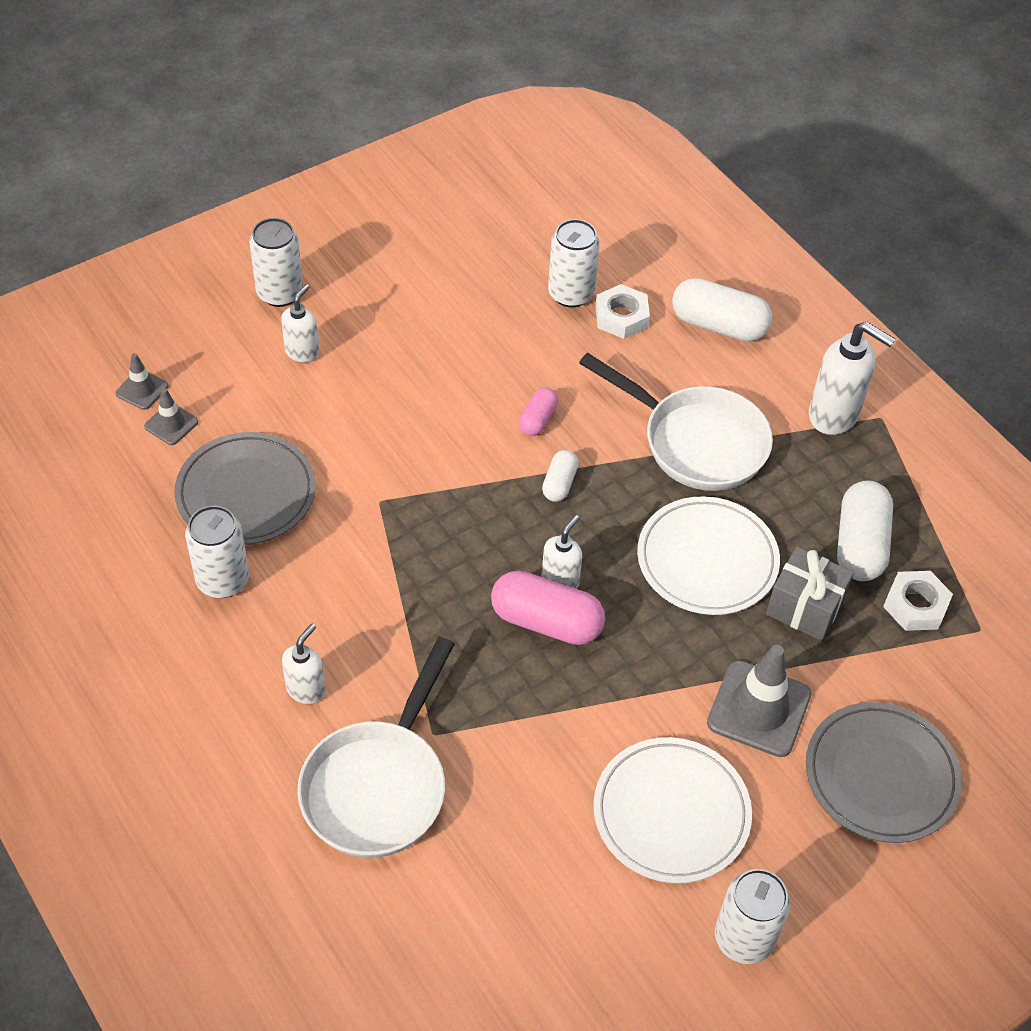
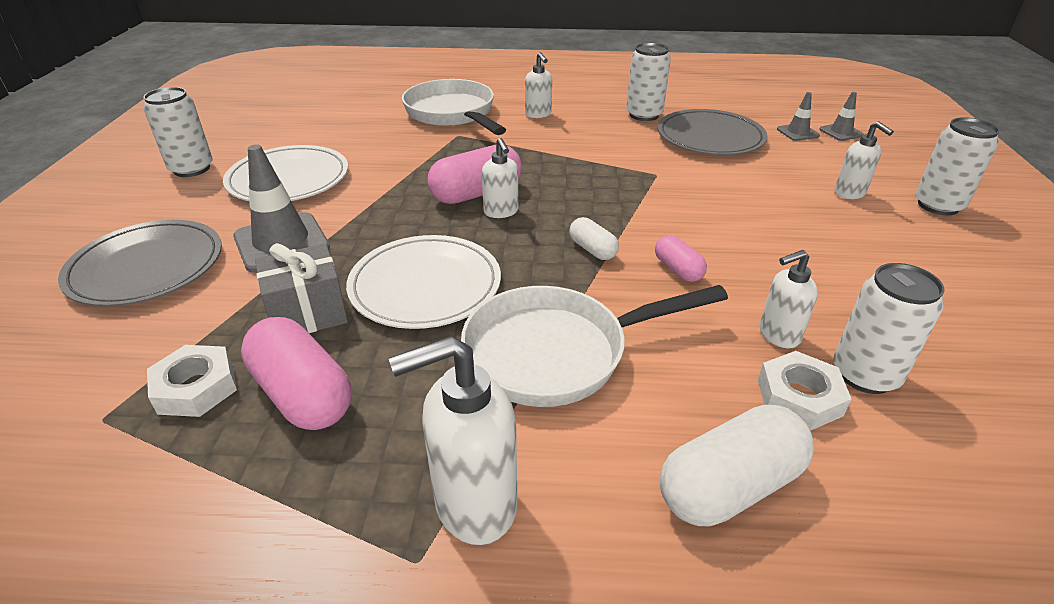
camera: 130 degrees right, 15 degrees down
(568, 341) = (778, 335): none -> white soap dispenser
(860, 545) = (303, 394): white capsule -> pink capsule

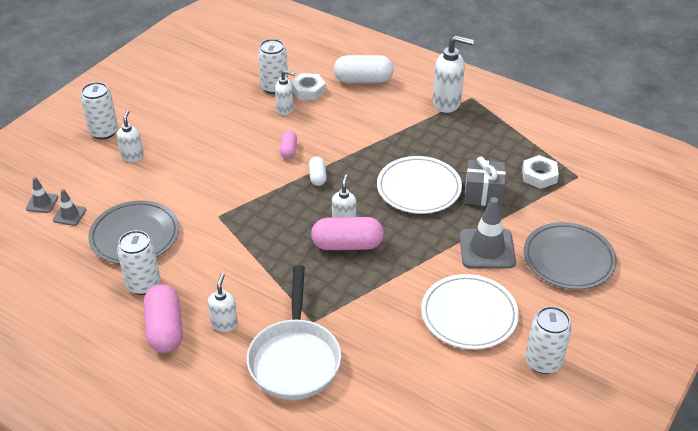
camera: 150 degrees left, 5 degrees up
(303, 394) = (494, 157): pink capsule -> pink capsule (165, 329)
(557, 352) = (381, 136): white pan -> none

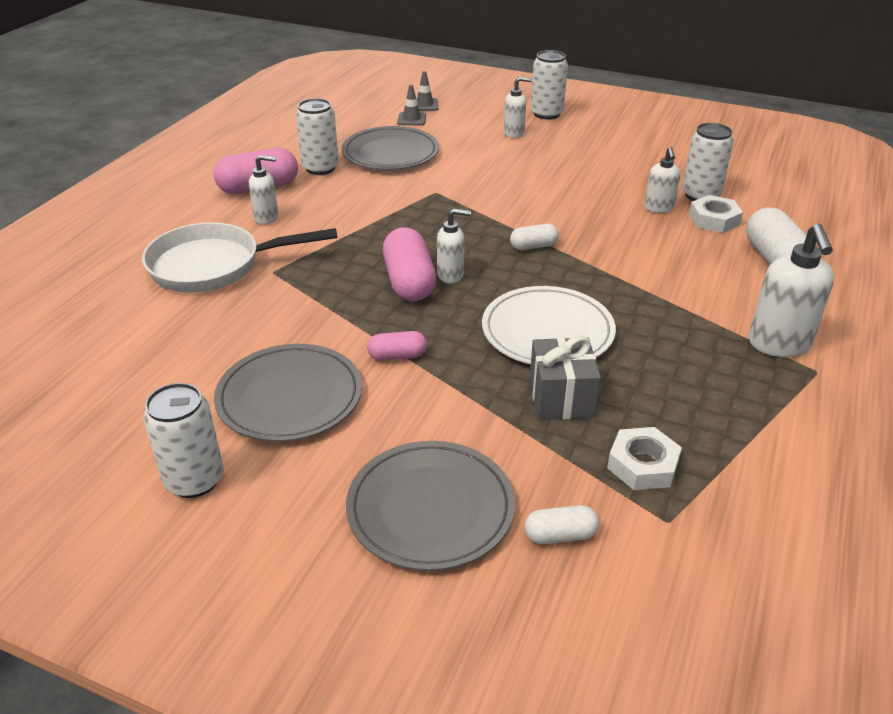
camera: 80 degrees right, 5 degrees down
(288, 150) = (576, 220): pink capsule -> pink capsule (397, 356)
(469, 314) = (290, 397): white plate -> grey plate
(487, 249) = (432, 408): grey traffic cone -> none
(587, 214) = (560, 535): none -> white capsule

